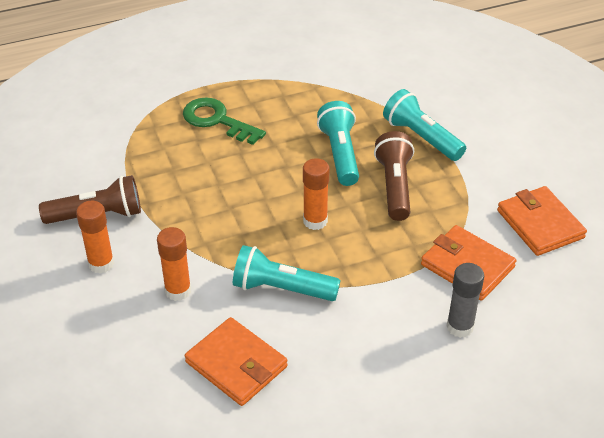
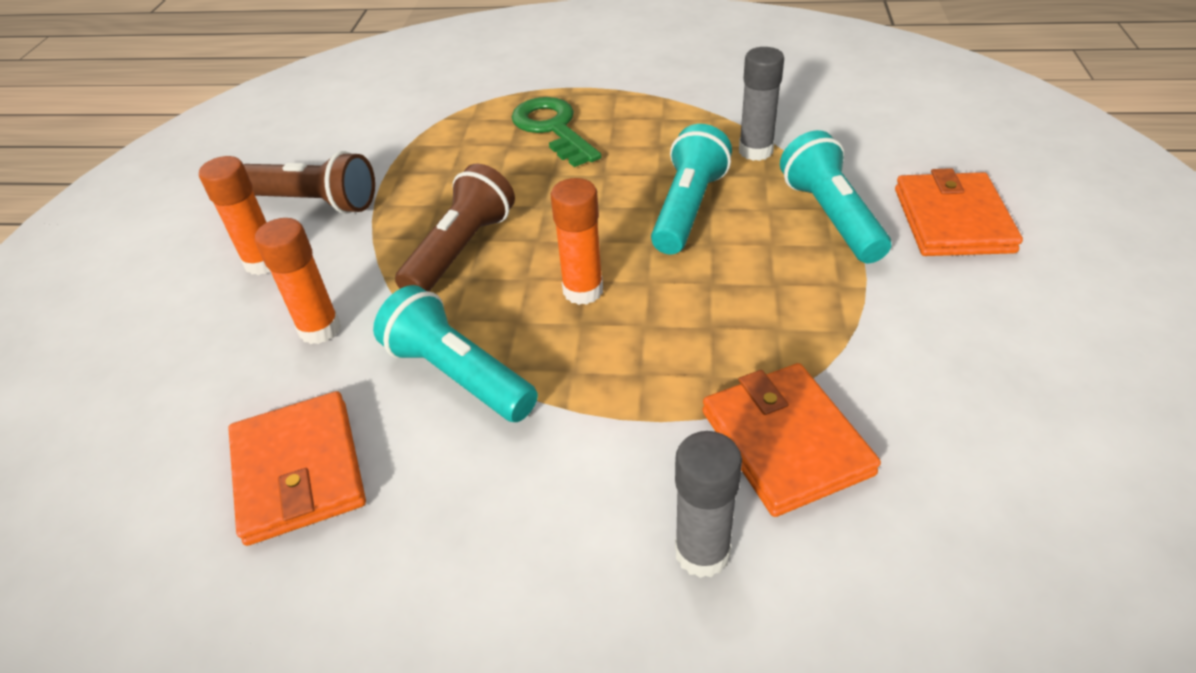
camera: 30 degrees right, 0 degrees up
(355, 105) = (755, 151): none -> grey glue stick
(394, 186) = (741, 275): brown flashlight -> brown flashlight (461, 250)
(540, 224) = (970, 412): orange wallet -> orange wallet (952, 220)

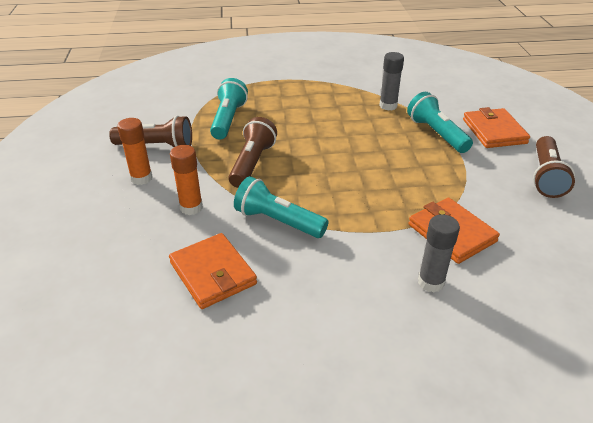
camera: 15 degrees left, 5 degrees down
(552, 128) = (276, 101): green key -> none
(583, 291) = (326, 177): orange glue stick -> none
(688, 208) = (364, 135): turquoise flashlight -> turquoise flashlight (228, 119)
(1034, 333) = (546, 177): none -> brown flashlight

